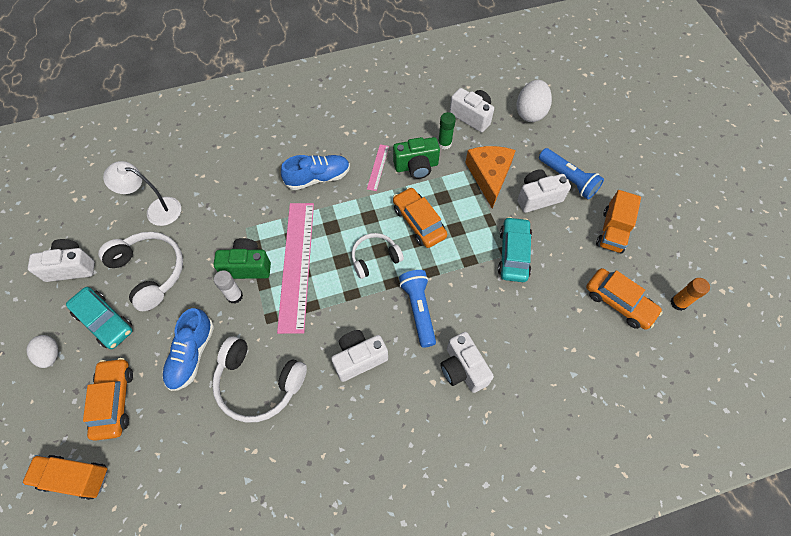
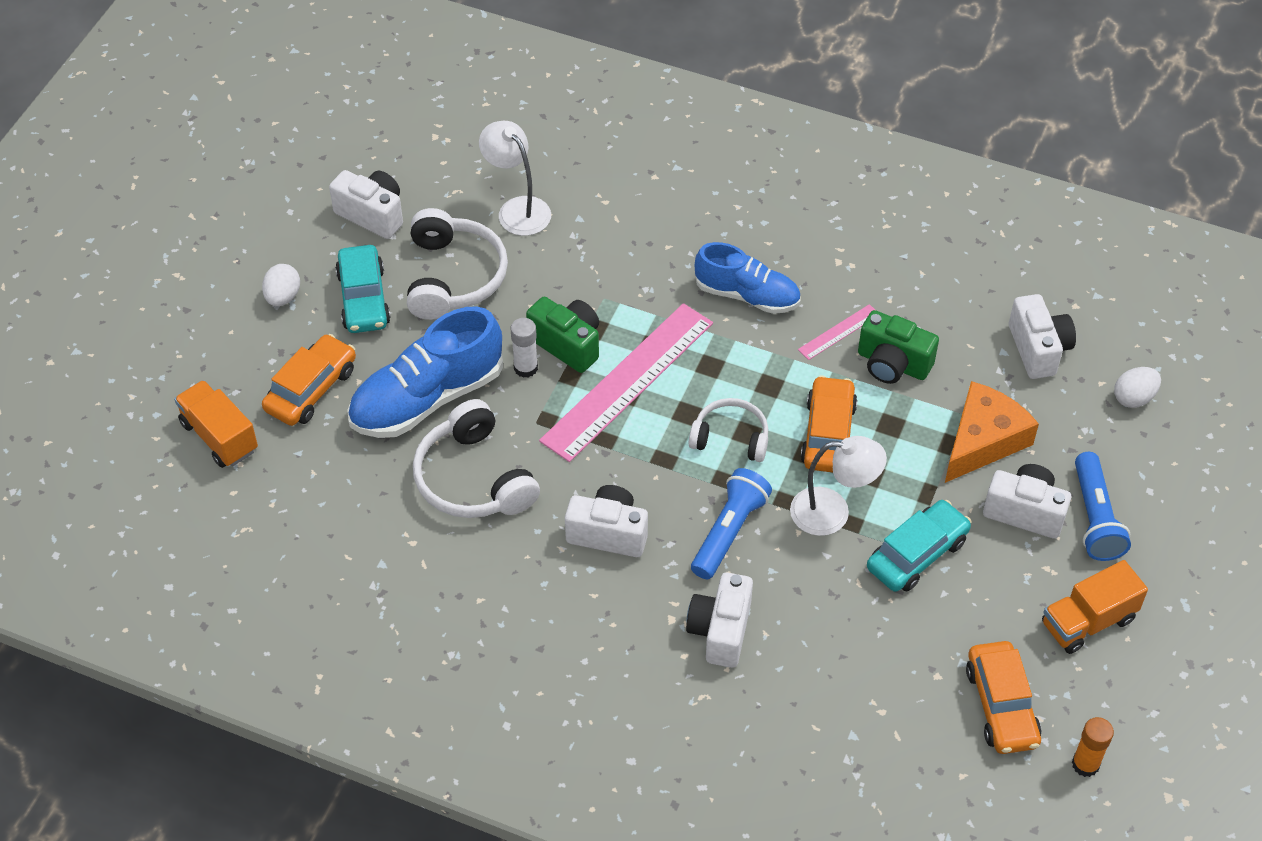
camera: 40 degrees right, 10 degrees down
(192, 354) = (427, 398): blue shoe -> blue shoe, size x1.51
(444, 143) = (961, 360): green glue stick -> none
(457, 261) = (832, 512): none -> white lamp
(530, 112) = (1134, 398): white egg -> white egg, size x0.63

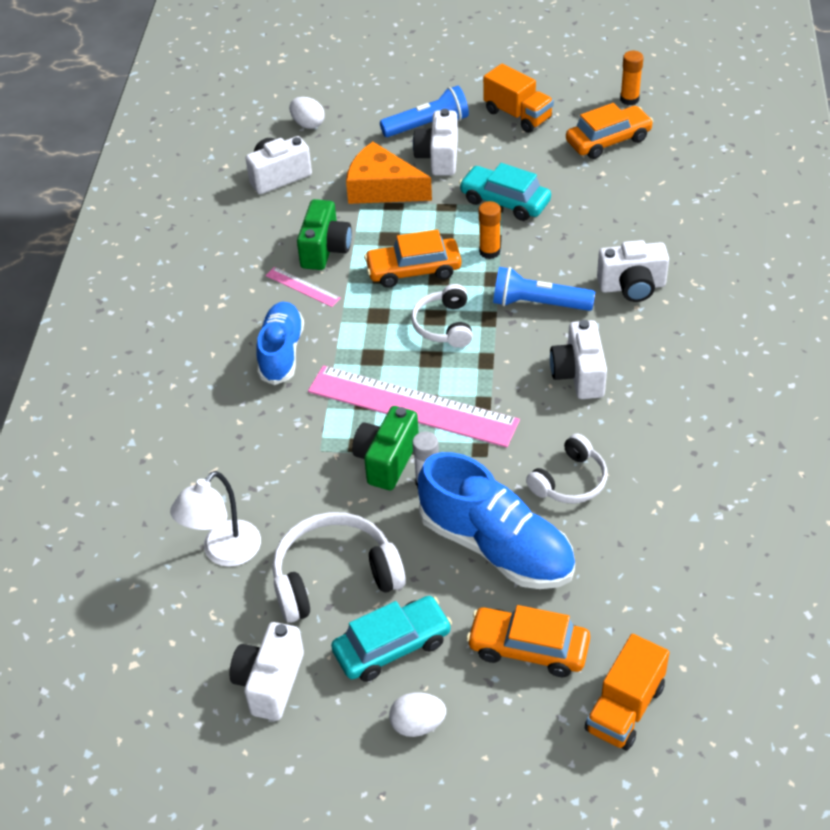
camera: 105 degrees left, 5 degrees down
(474, 478) = (570, 481): white headphones -> white headphones, size x0.63
(832, 512) = (489, 251): white lamp -> orange glue stick

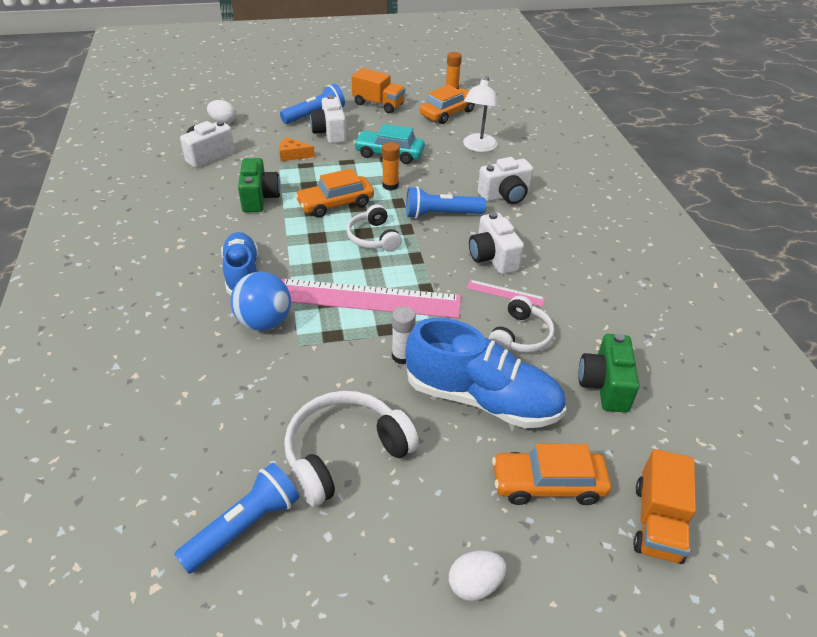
camera: 20 degrees left, 5 degrees down
(221, 628) = (244, 526): none -> blue flashlight
(224, 552) = (229, 451): white lamp -> white lamp (478, 147)
(270, 682) = (310, 574): white camera -> none
(291, 416) = (264, 322): none -> blue ball
(302, 287) = (248, 225): pink ruler -> pink ruler (505, 293)
(382, 188) = (293, 155): orange cheese -> orange cheese, size x0.53
(386, 460) = (360, 344): green camera -> green camera (604, 385)
(392, 646) = (422, 509): turquoise car -> none

